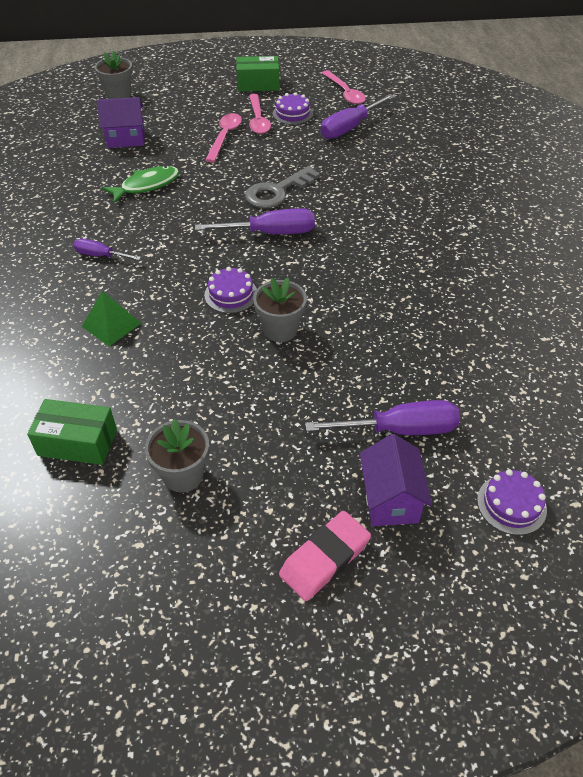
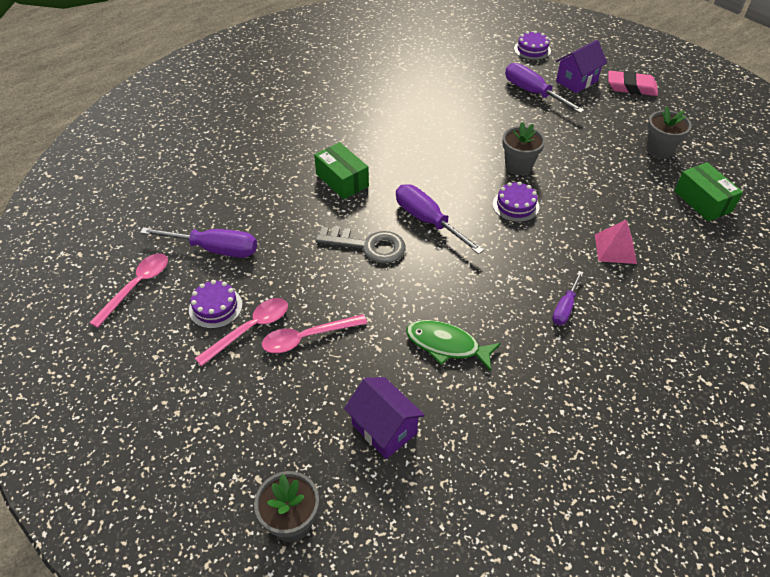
camera: 125 degrees left, 0 degrees up
(101, 255) = (565, 307): purple screwdriver -> purple screwdriver turned 45 degrees clockwise
(111, 325) = (615, 248): green pyramid -> pink pyramid
(258, 84) = (161, 378): green box -> green box (342, 180)

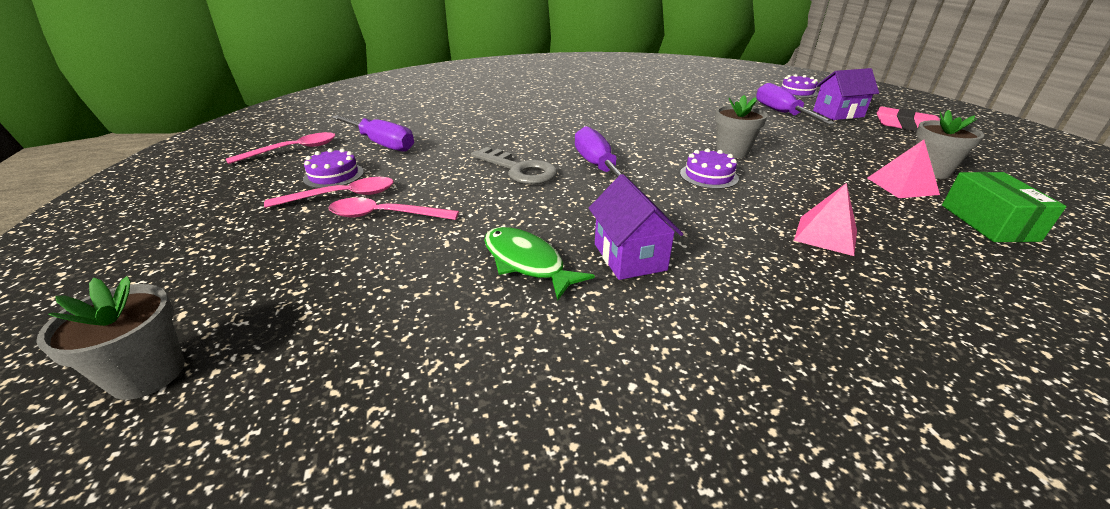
camera: 25 degrees right, 15 degrees down
(342, 180) = (538, 129): green box -> none
(384, 429) = (369, 317): purple house -> purple house (629, 257)
(565, 307) = (716, 270): purple screwdriver -> none
(646, 175) = (902, 186): none -> pink pyramid

